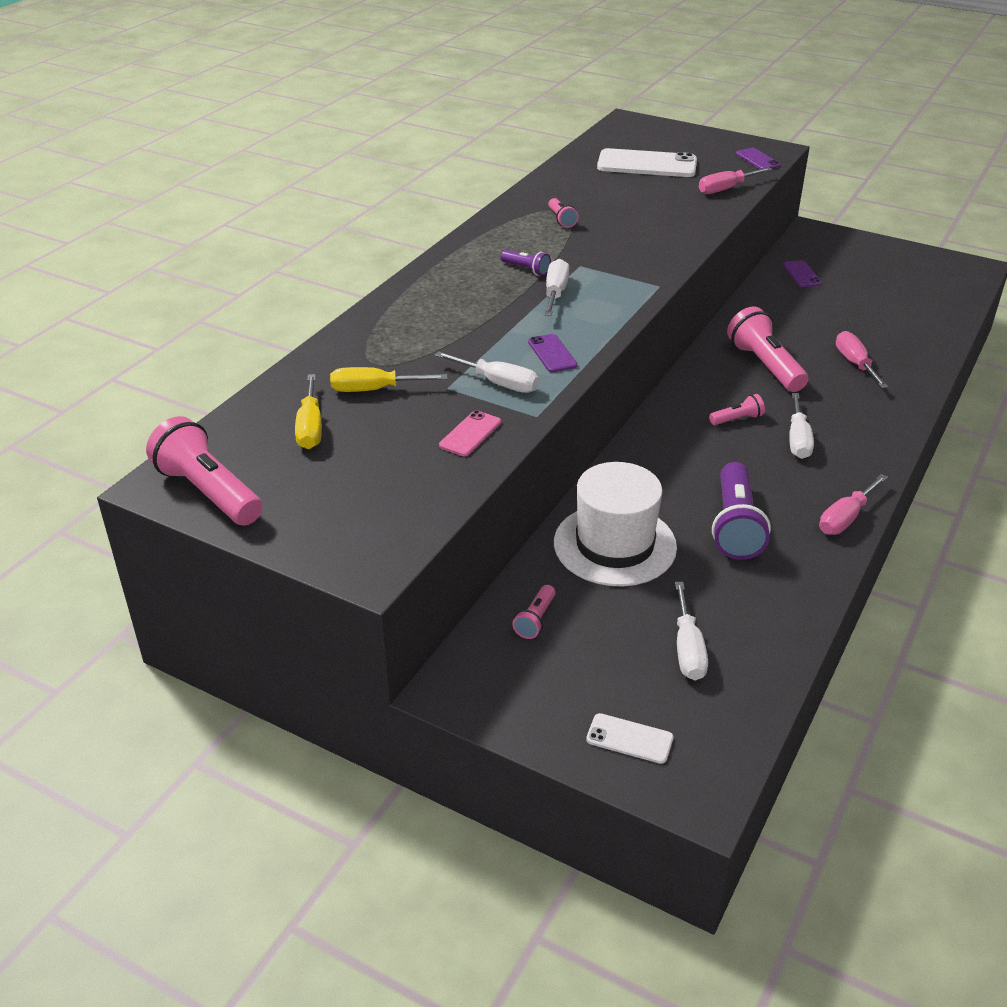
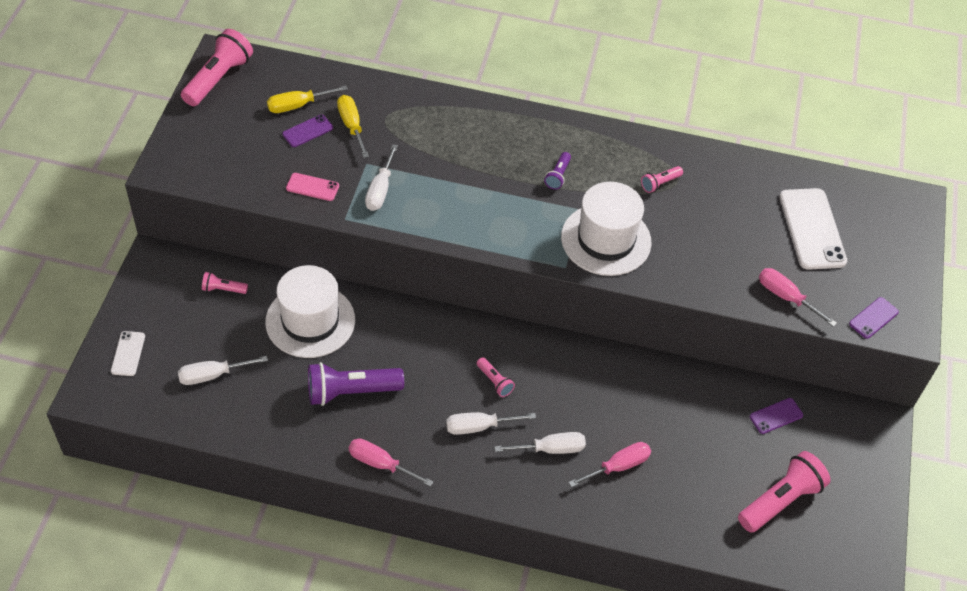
camera: 70 degrees right, 15 degrees up
(552, 354) = (431, 214): purple phone -> purple phone (308, 131)
(555, 293) = (526, 200): white screwdriver -> white screwdriver (551, 449)
(628, 258) = (606, 240): none -> white hat
(765, 366) = (587, 396): pink flashlight -> pink flashlight (780, 500)

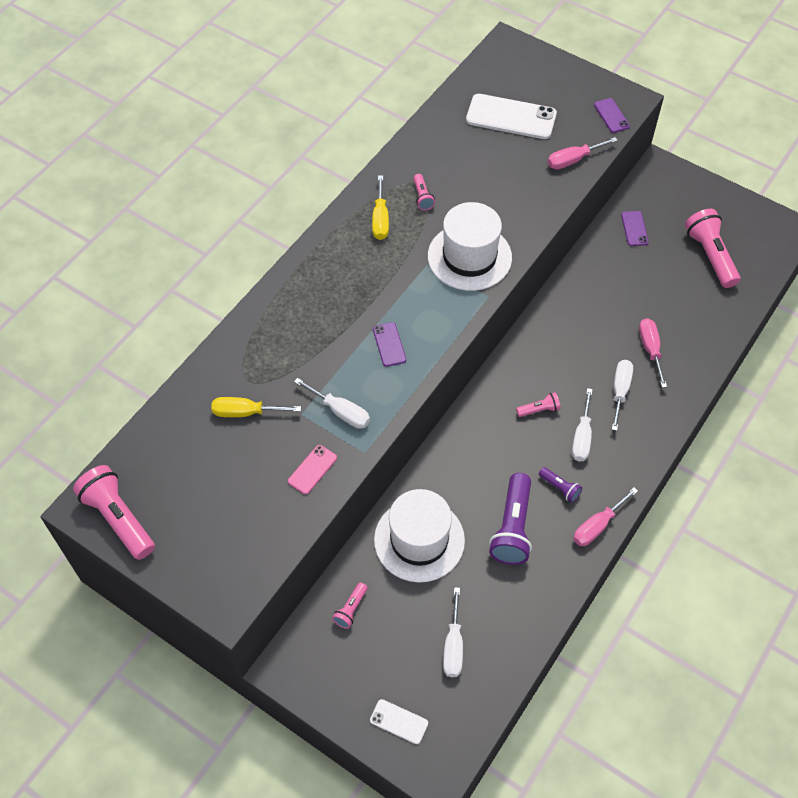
camera: 65 degrees left, 5 degrees up
(297, 105) = (195, 453): yellow screwdriver -> yellow screwdriver (380, 219)
(308, 131) = (235, 453): purple phone -> purple phone (389, 344)
(558, 176) = (382, 266): purple flashlight -> purple flashlight (560, 488)

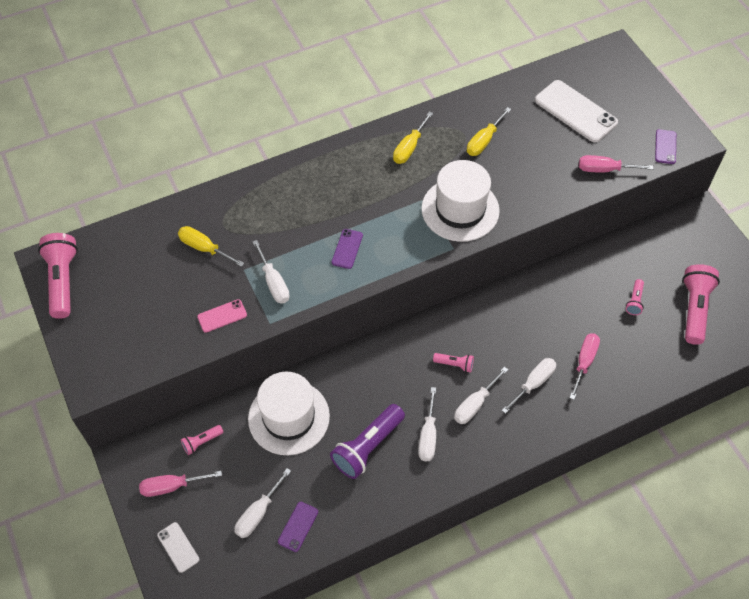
camera: 30 degrees right, 0 degrees up
(422, 197) = (455, 144): pink flashlight -> pink flashlight (634, 301)
(446, 182) = (484, 141): none -> yellow screwdriver
(560, 488) = (428, 436): purple flashlight -> white screwdriver
(597, 526) = (437, 483): pink screwdriver -> pink screwdriver (171, 486)
(634, 228) = (641, 255): purple phone -> purple phone (298, 526)

